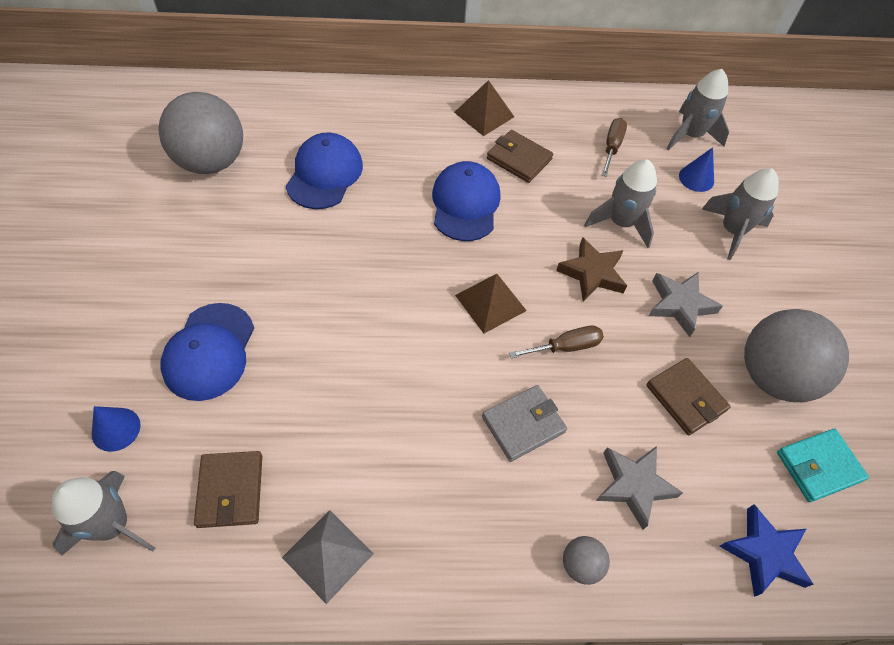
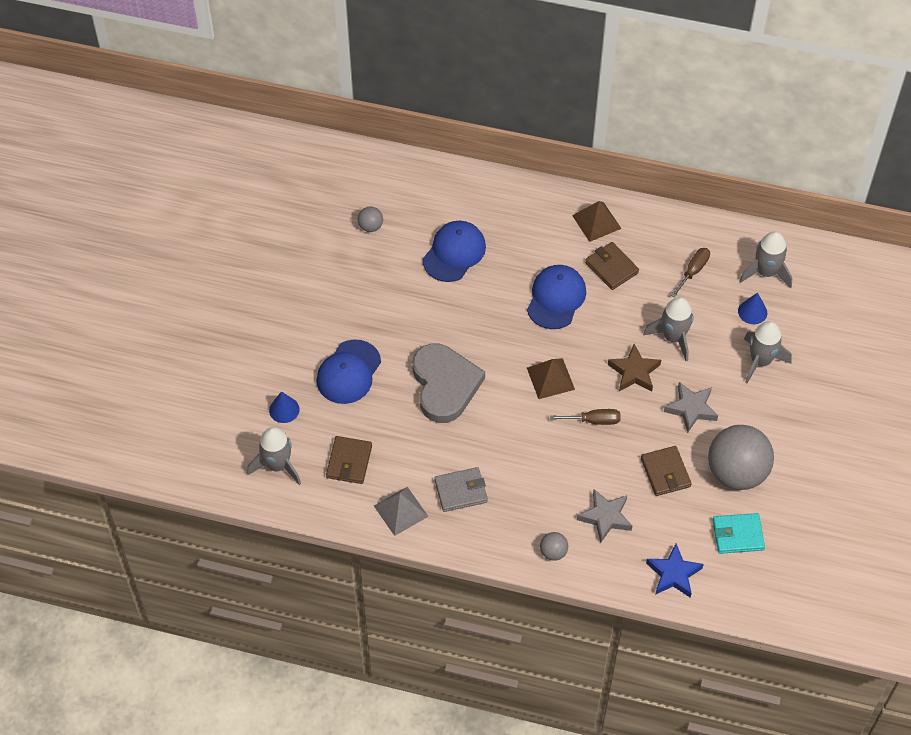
camera: 20 degrees right, 0 degrees up
(211, 162) = (370, 226): grey ball -> grey ball, size x0.43
(351, 341) = (444, 385): none -> grey heart
(523, 424) = (545, 464): grey wallet -> grey wallet (461, 491)

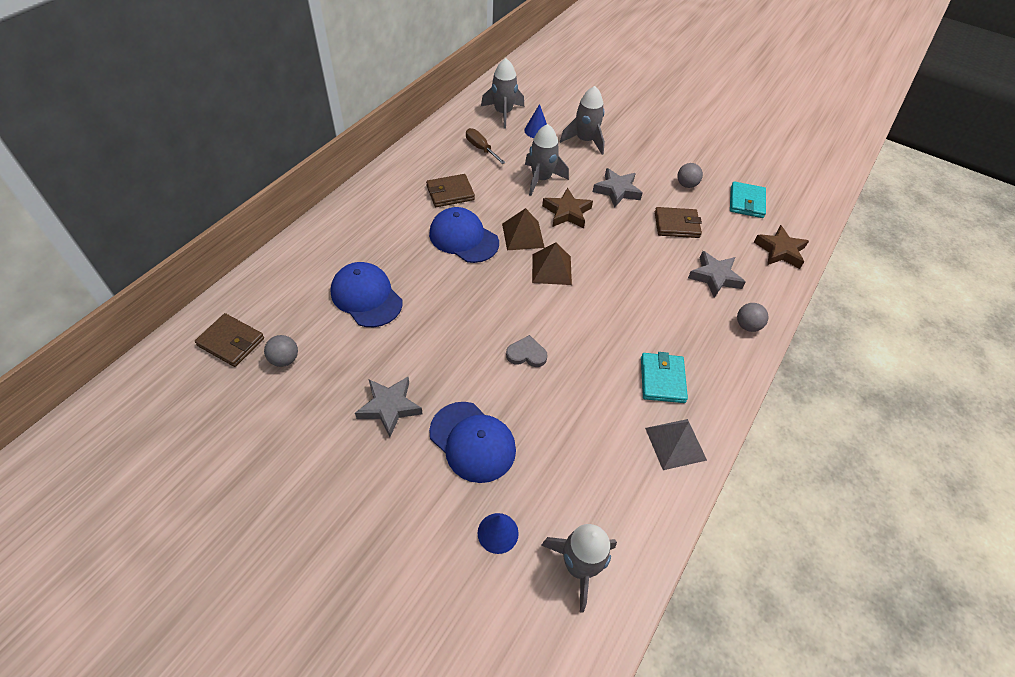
camera: 75 degrees left, 5 degrees down
(349, 462) = (597, 478): brown wallet -> brown wallet (231, 342)
(356, 309) = (389, 407): none -> grey star
(444, 385) = (526, 354): grey heart -> grey heart, size x0.43
(461, 491) = (662, 379): grey wallet -> turquoise wallet
(594, 420) = (609, 253): brown screwdriver -> none
(596, 221) = (395, 187): brown pyramid -> brown pyramid (523, 235)
(673, 574) = (780, 251): blue star -> brown star
(736, 472) = (686, 185): grey ball -> grey ball, size x0.43

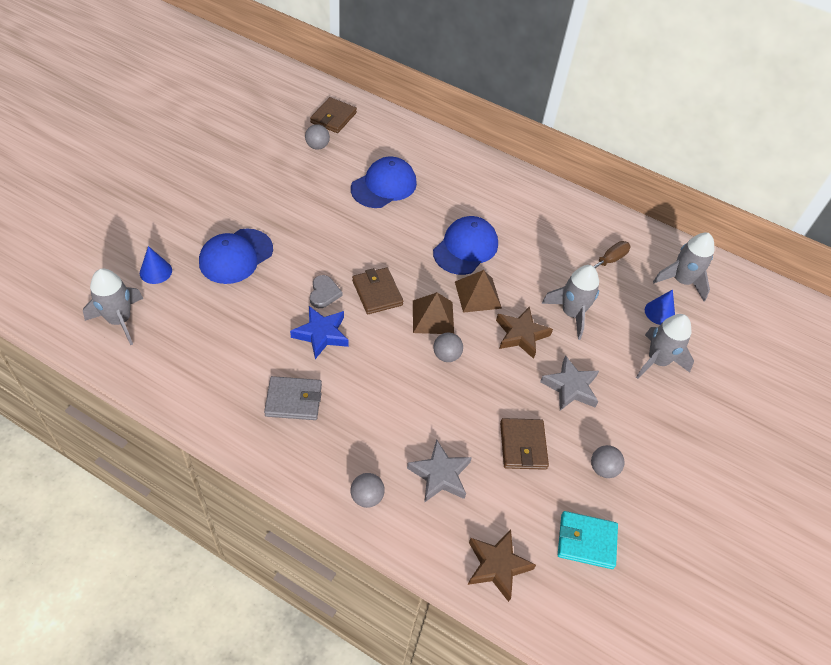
camera: 85 degrees right, 0 degrees up
(389, 407) = (271, 206): grey star -> none
(450, 193) = (529, 237): brown wallet -> brown wallet (377, 293)
(580, 357) = (321, 334): none -> blue star
(595, 263) = (446, 355): none -> grey ball
(662, 379) = (293, 400): turquoise wallet -> grey wallet
(675, 444) = (220, 402): grey pyramid -> none

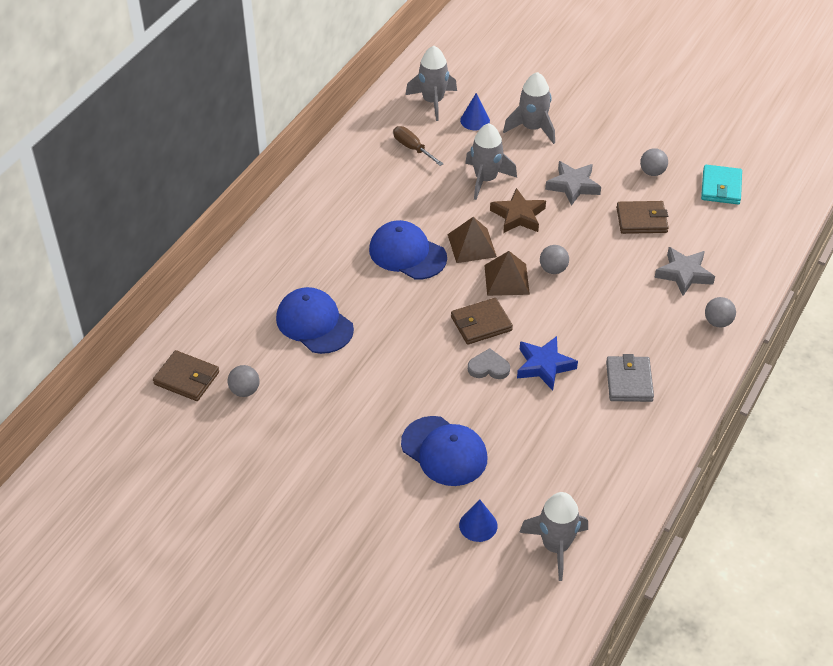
camera: 85 degrees left, 5 degrees down
(497, 566) = (756, 240): brown star -> none

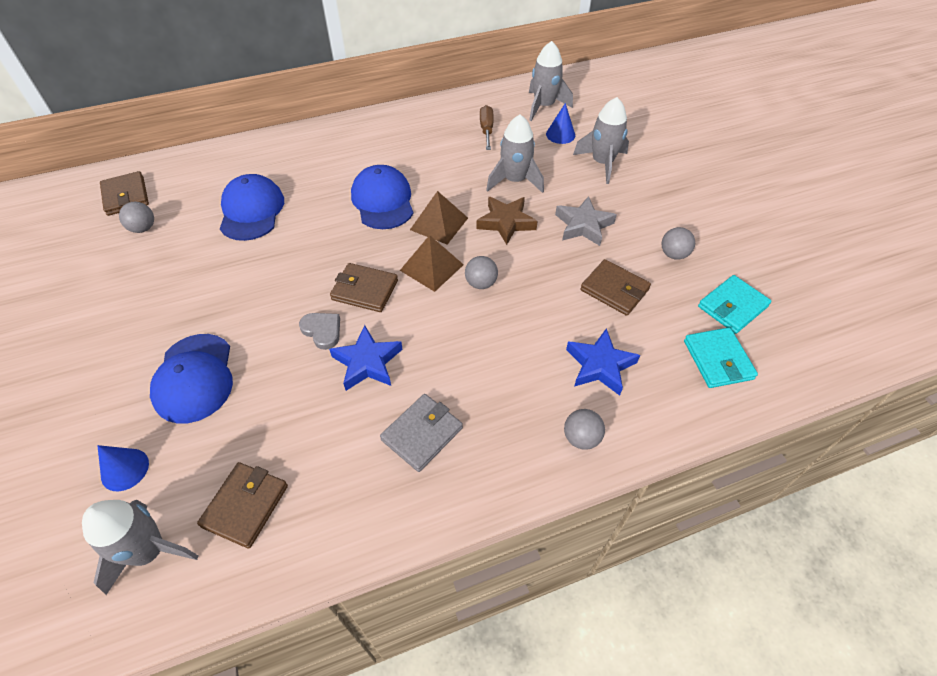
camera: 40 degrees right, 5 degrees up
(578, 487) = (245, 506): none -> brown wallet
(684, 274) = (599, 365): grey star -> blue star
(744, 227) = (718, 360): none -> turquoise wallet

